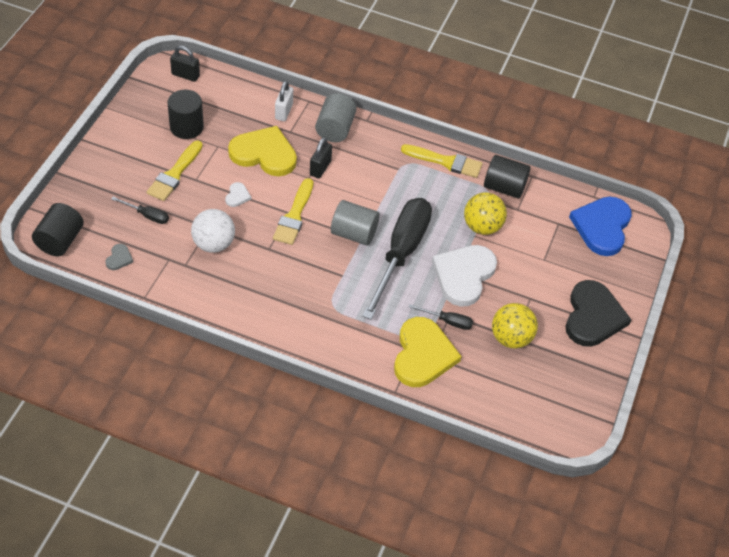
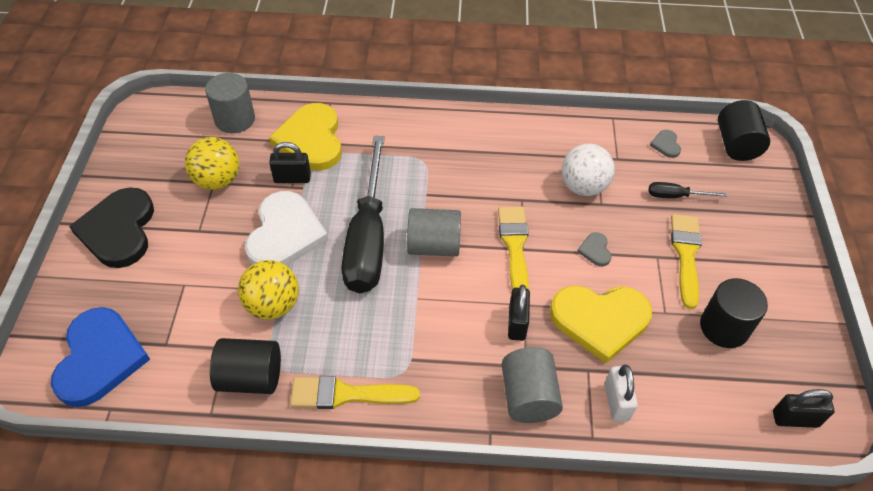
camera: 165 degrees right, 0 degrees up
(237, 196) = (595, 250): white heart -> grey heart
(448, 321) = (292, 178): black screwdriver -> black padlock
(488, 398) = (235, 119): none -> grey cylinder

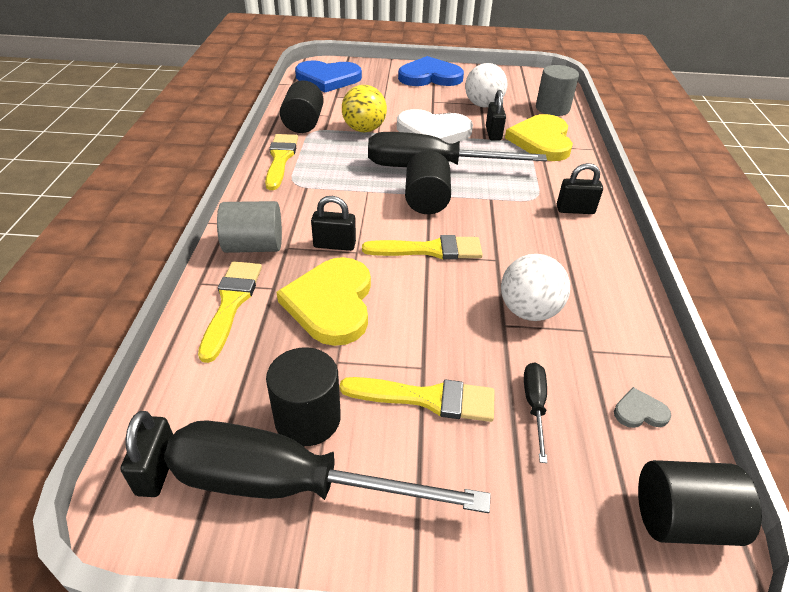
camera: 90 degrees right, 10 degrees down
(119, 230) = (430, 76): black heart -> blue heart
(217, 180) = (483, 105): yellow ball -> white ball
(311, 140) = (541, 141): yellow heart -> yellow heart turned 75 degrees counterclockwise
(433, 246) = (426, 201): grey cylinder -> black cylinder
(442, 136) = (575, 210): none -> black padlock
(595, 250) = (428, 310): grey heart -> none
(616, 402) = (231, 303): white padlock -> yellow brush
(778, 333) = (288, 484): none -> black screwdriver

